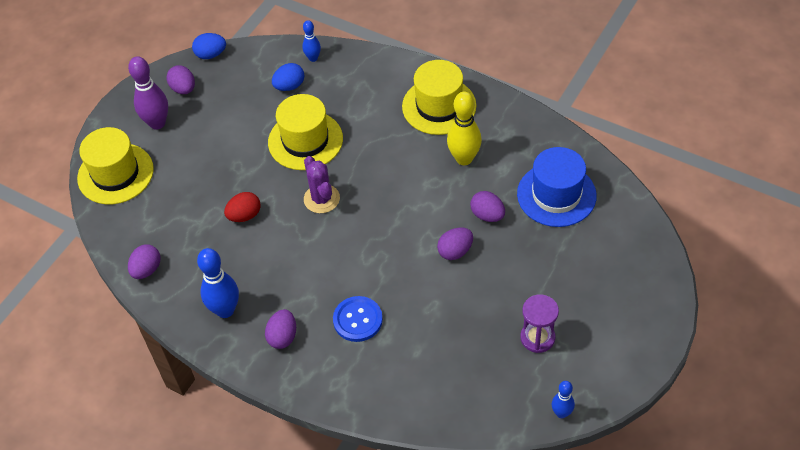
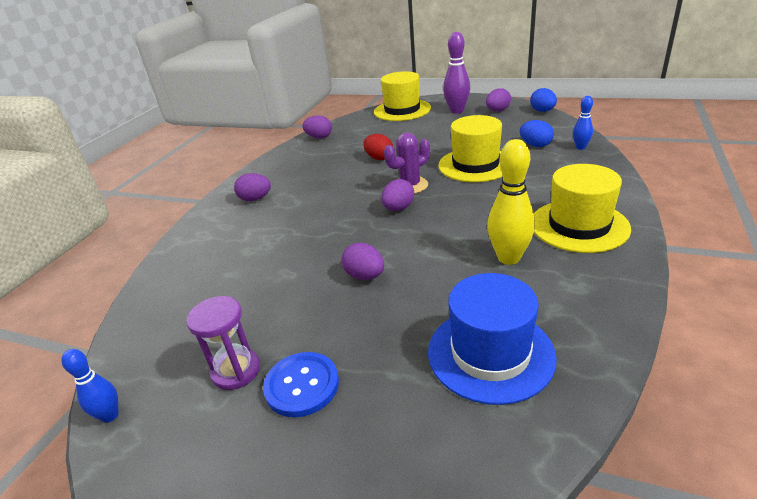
camera: 80 degrees right, 20 degrees down
(225, 310) = (283, 171): blue bowling pin -> none
(357, 320) = (271, 231): blue button -> blue button (302, 385)
(487, 215) = (427, 292): purple egg -> purple egg (398, 208)

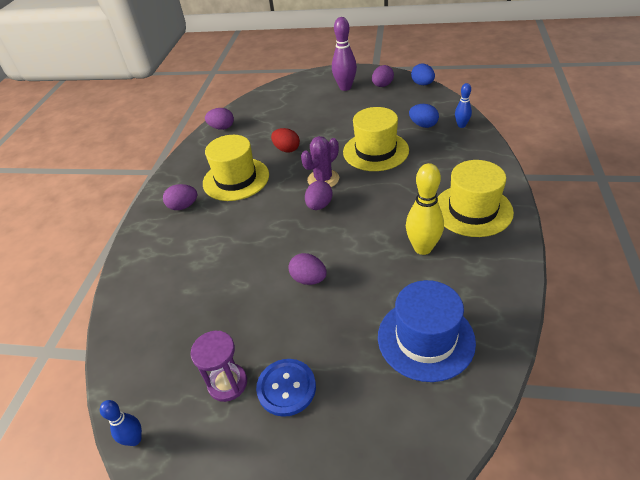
camera: 10 degrees left, 10 degrees up
(402, 110) = (293, 89): yellow hat -> yellow hat (236, 179)

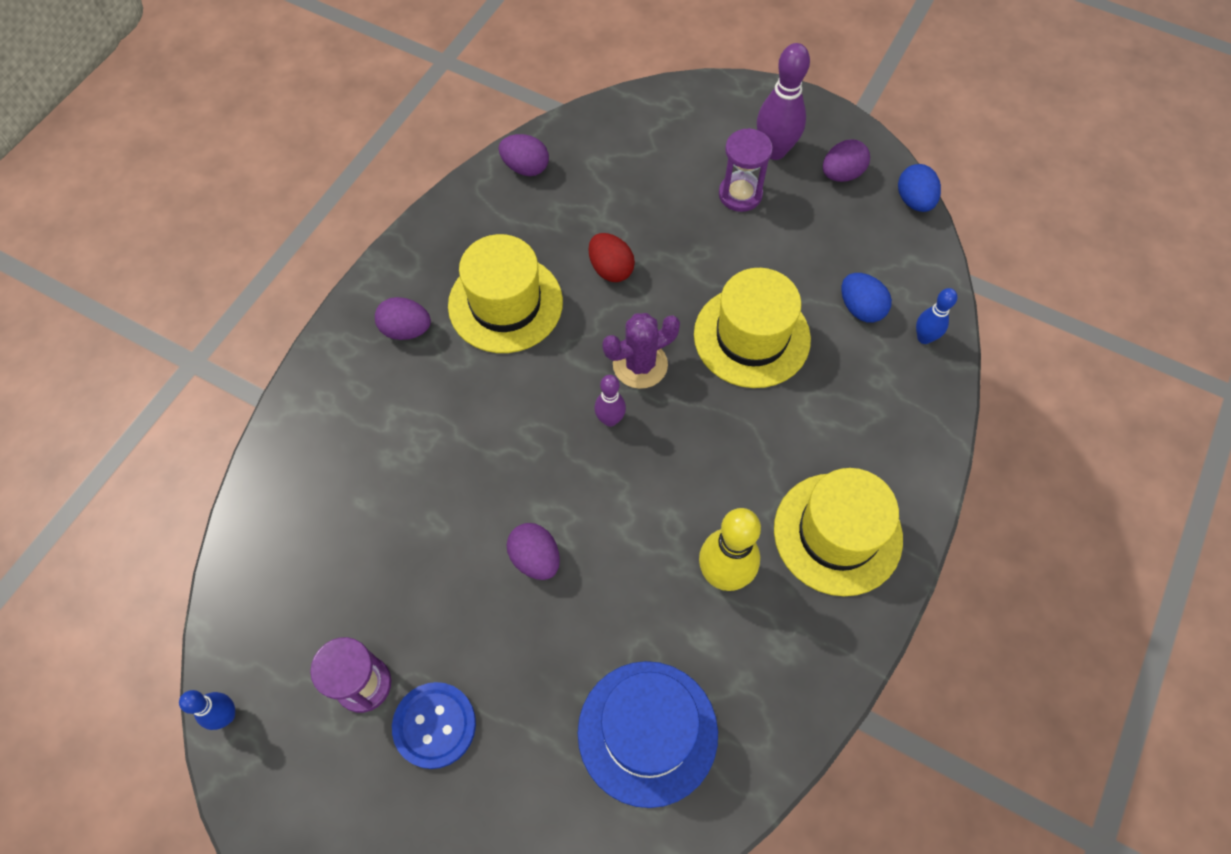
camera: 15 degrees right, 20 degrees up
(319, 205) = (610, 419): purple egg -> purple bowling pin
(337, 105) = (740, 194): none -> purple hourglass

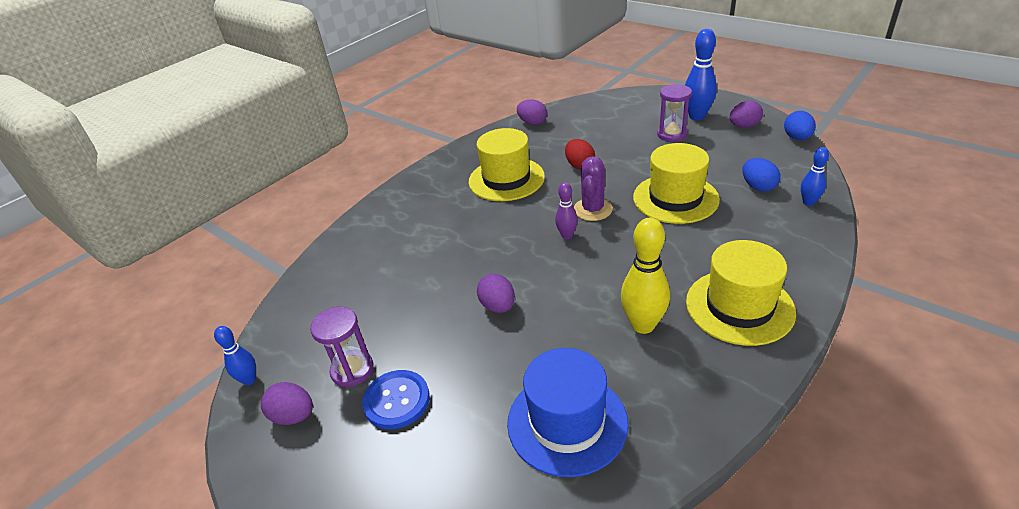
camera: 15 degrees right, 25 degrees down
(406, 330) = (439, 189): purple egg -> purple egg (293, 416)
(640, 365) = (593, 209): purple cactus -> purple cactus turned 60 degrees counterclockwise
(774, 151) = (697, 116): purple bowling pin -> blue bowling pin

